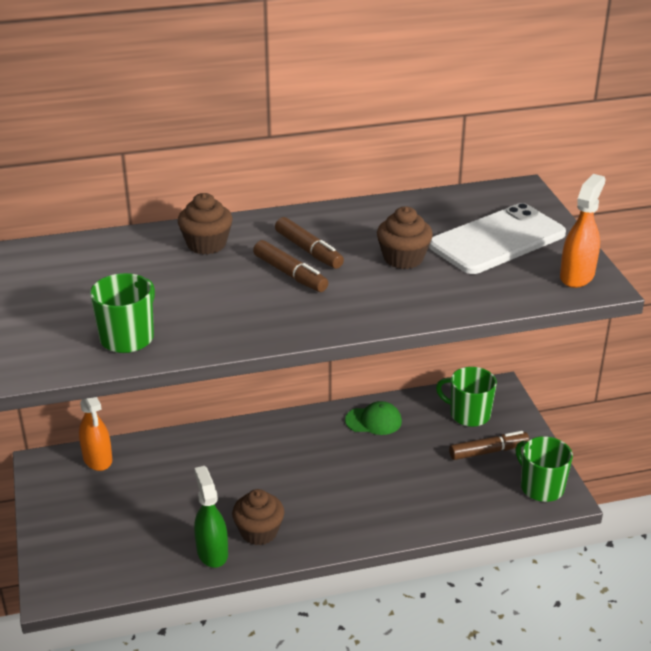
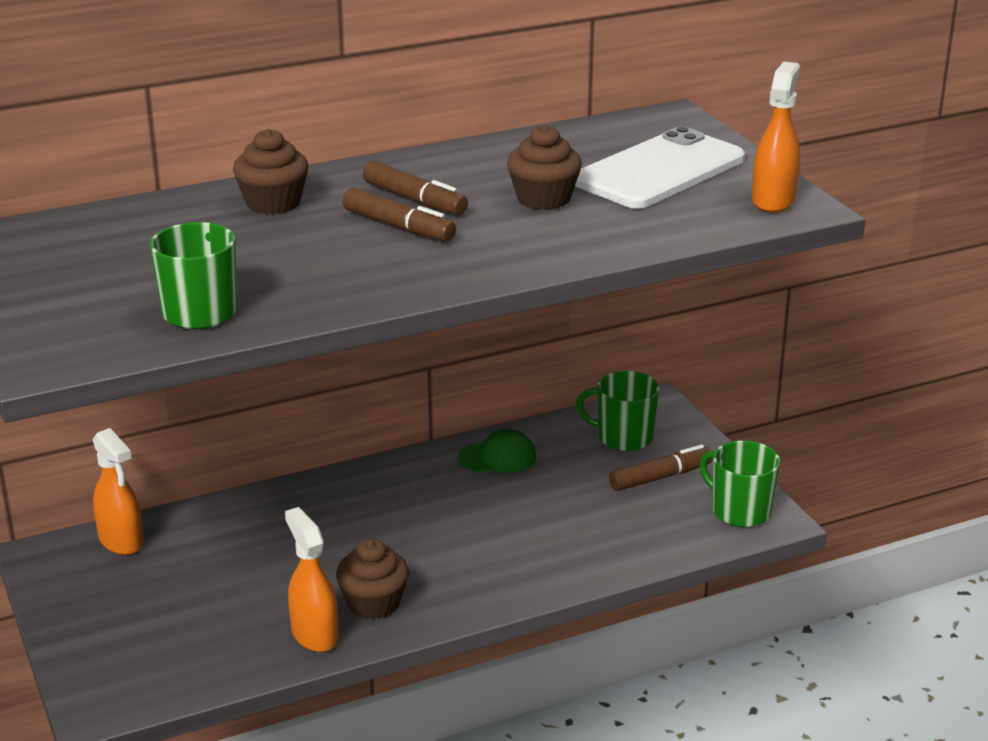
camera: 10 degrees left, 5 degrees down
(212, 552) = (314, 634): green spray bottle -> orange spray bottle

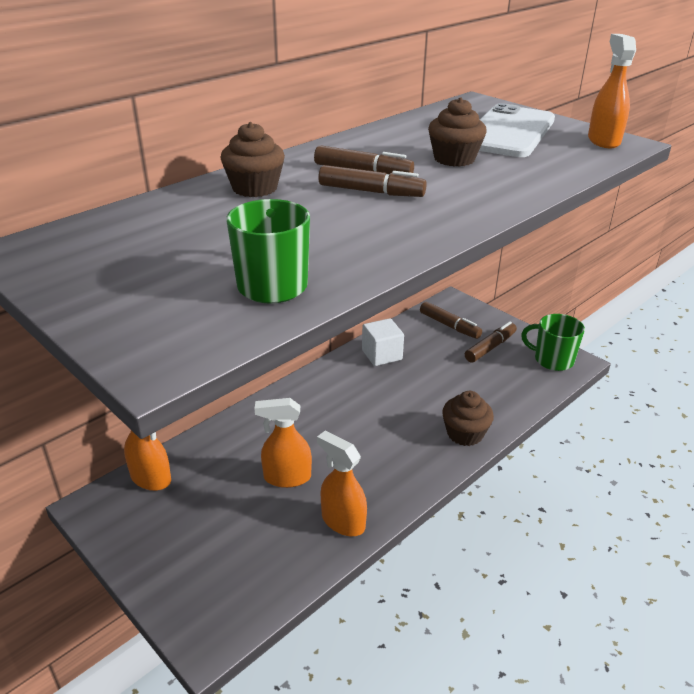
camera: 20 degrees left, 5 degrees up
(278, 574) = (287, 477): none -> orange spray bottle
(373, 603) = (369, 484): brown cupcake -> brown cupcake (465, 434)
(497, 457) = (382, 355): green cap -> white cube
(623, 437) = (449, 326): green mug -> brown marker

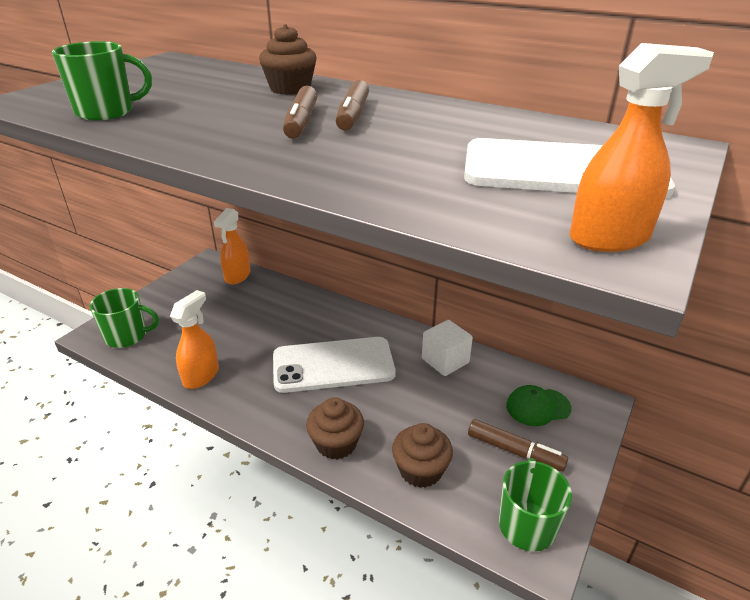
camera: 75 degrees right, 0 degrees up
(231, 598) = (127, 336): none -> green mug
(287, 477) = (248, 336): orange spray bottle -> none
(362, 420) = (333, 365): none -> white phone
(449, 326) = (538, 407): brown marker -> green cap
(454, 159) = (423, 147): brown cupcake -> brown cupcake (420, 470)

